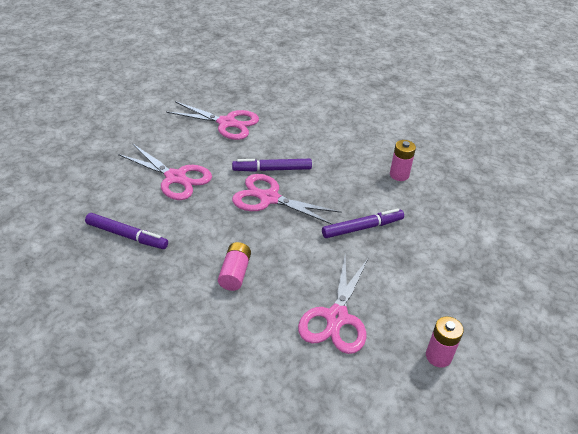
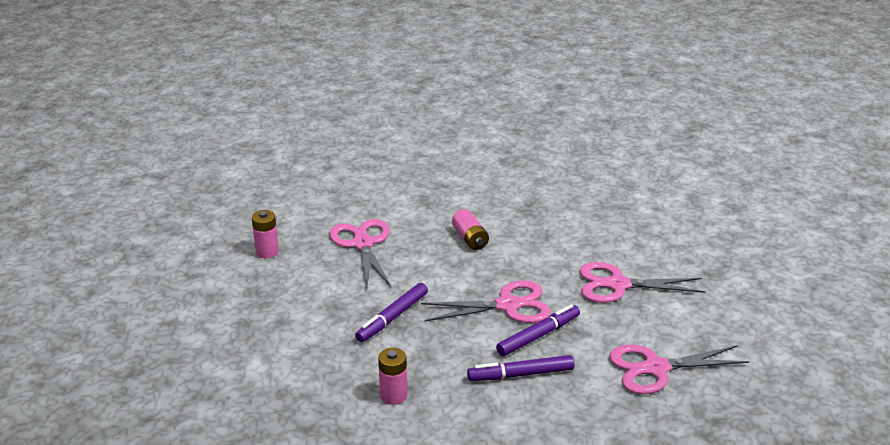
camera: 150 degrees right, 10 degrees down
(127, 235) = (586, 227): purple marker -> purple marker (521, 374)

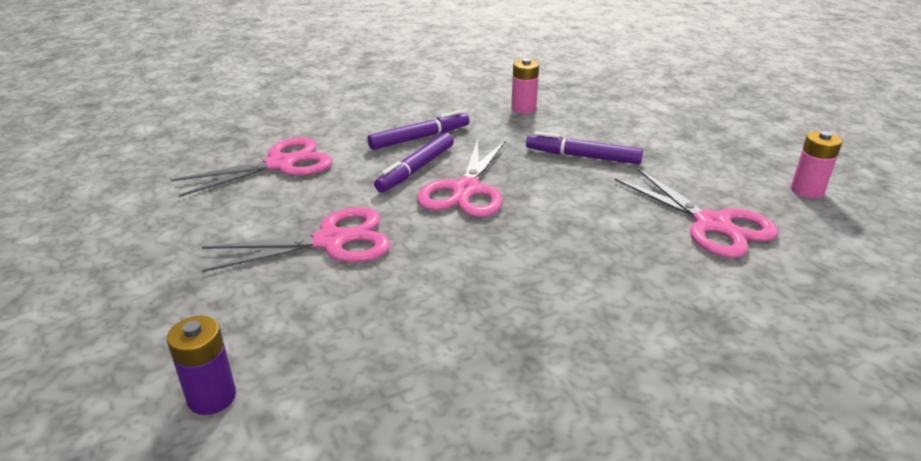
camera: 160 degrees right, 0 degrees up
(392, 318) = (582, 156): purple marker -> purple marker turned 90 degrees counterclockwise
(470, 239) = (577, 264): pink battery -> none
(508, 305) = (466, 190): pink scissors -> pink scissors turned 45 degrees counterclockwise
(680, 219) = (212, 397): none -> purple battery

